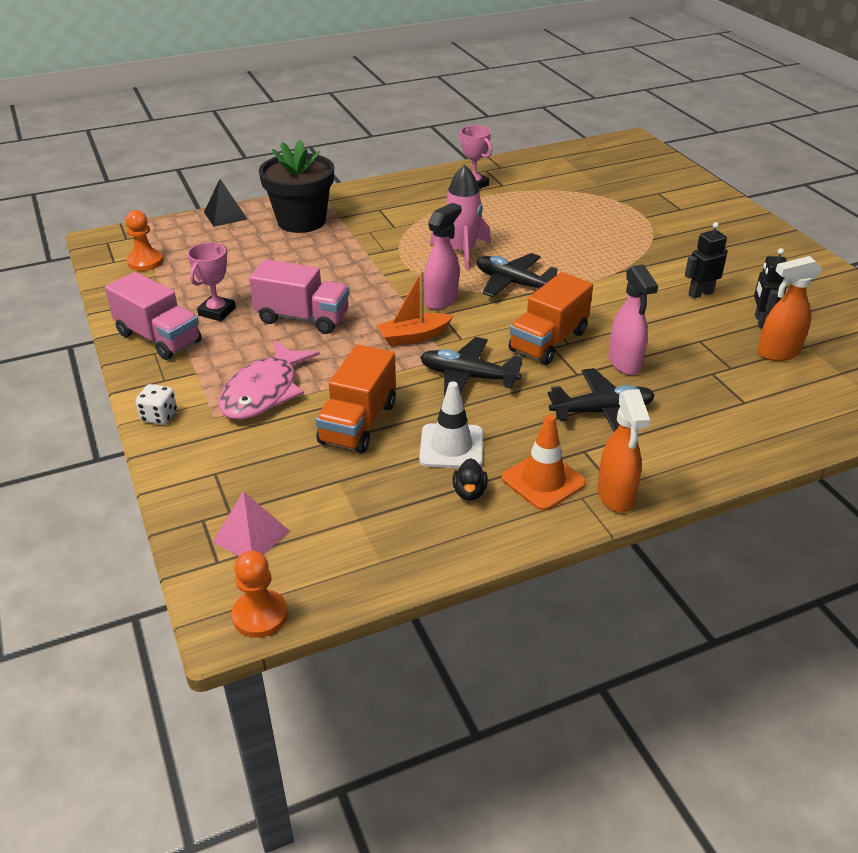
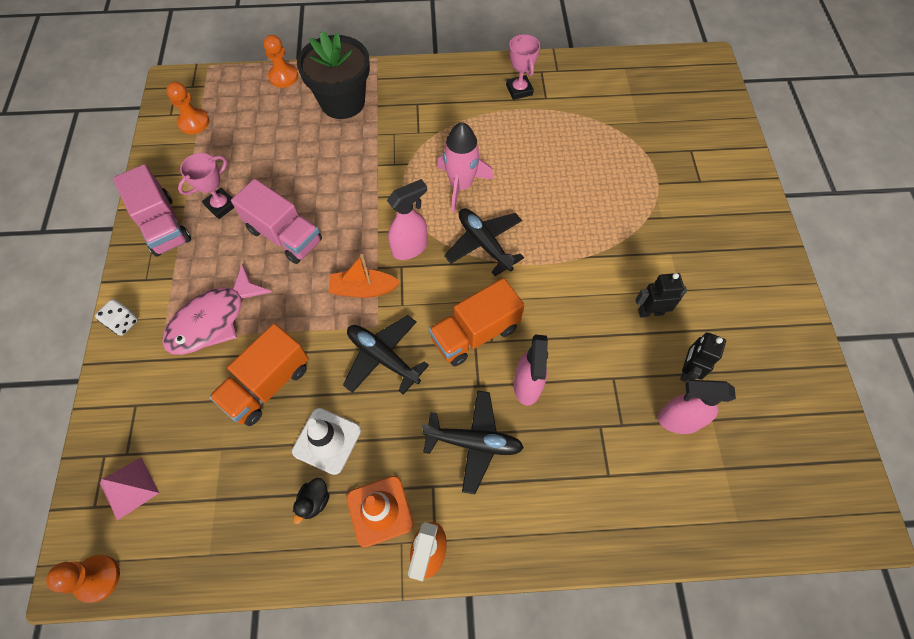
camera: 20 degrees right, 25 degrees up
(225, 215) = (283, 77): black pyramid -> orange pawn
(777, 353) = (678, 420): orange spray bottle -> pink spray bottle

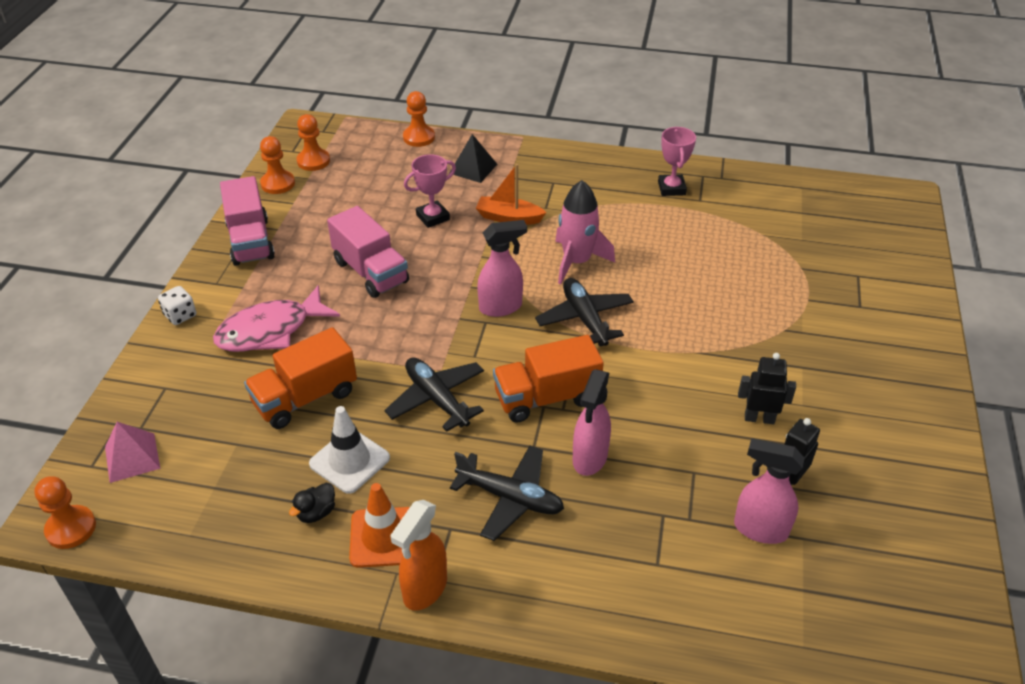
camera: 15 degrees right, 20 degrees down
(168, 155) = (278, 184): none -> orange pawn
(221, 205) = (315, 235): pink trophy -> pink trophy (433, 217)
(342, 102) = (473, 168): black flower pot -> black pyramid
(363, 289) = (437, 334): orange boat -> orange boat (509, 218)

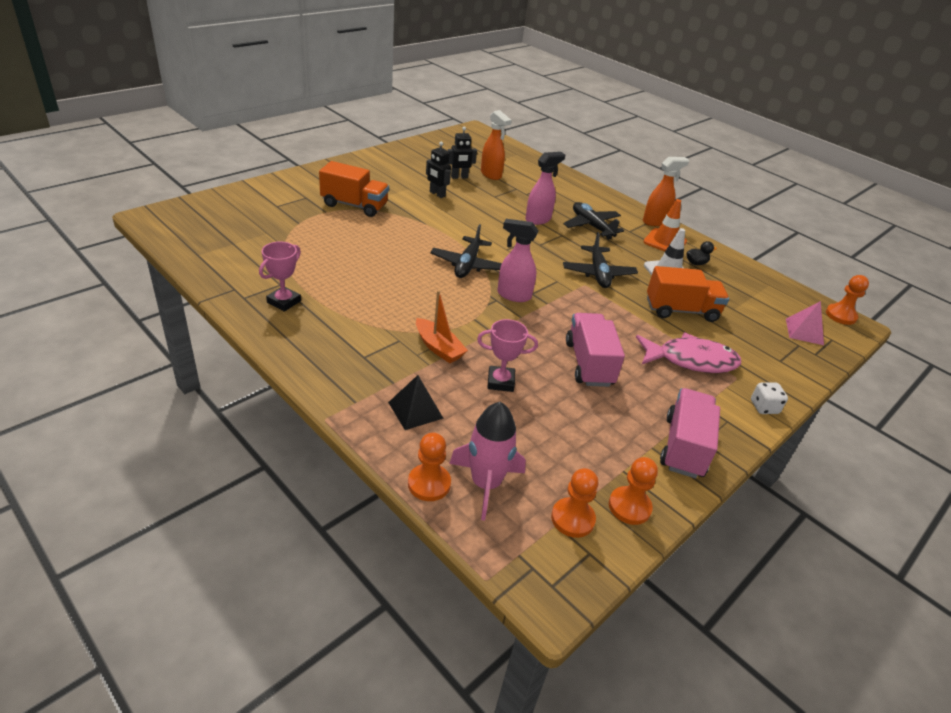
camera: 150 degrees left, 5 degrees down
(546, 398) = (534, 246): orange truck -> orange truck (354, 205)
(576, 262) = (429, 294): pink rocket -> pink rocket (486, 484)
(759, 529) = (491, 175): pink spray bottle -> orange spray bottle

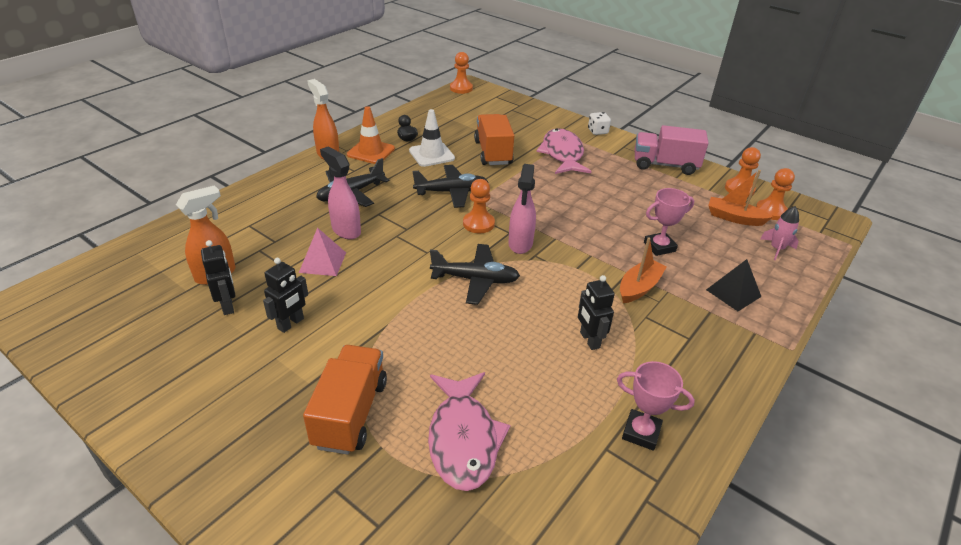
camera: 95 degrees left, 0 degrees up
(317, 236) = (463, 439): none -> pink fish
(381, 302) = (589, 340): none -> black robot
(429, 484) = (802, 276): orange pawn -> orange pawn (478, 224)
(486, 484) = (776, 249): pink rocket -> pink rocket, size x0.59
(500, 382) = (659, 247): pink trophy -> pink trophy turned 75 degrees clockwise
(555, 469) = (734, 218): none -> orange boat
(589, 363) = (601, 201): pink truck -> none
(804, 331) = (492, 105): pink pyramid -> pink pyramid (323, 262)

